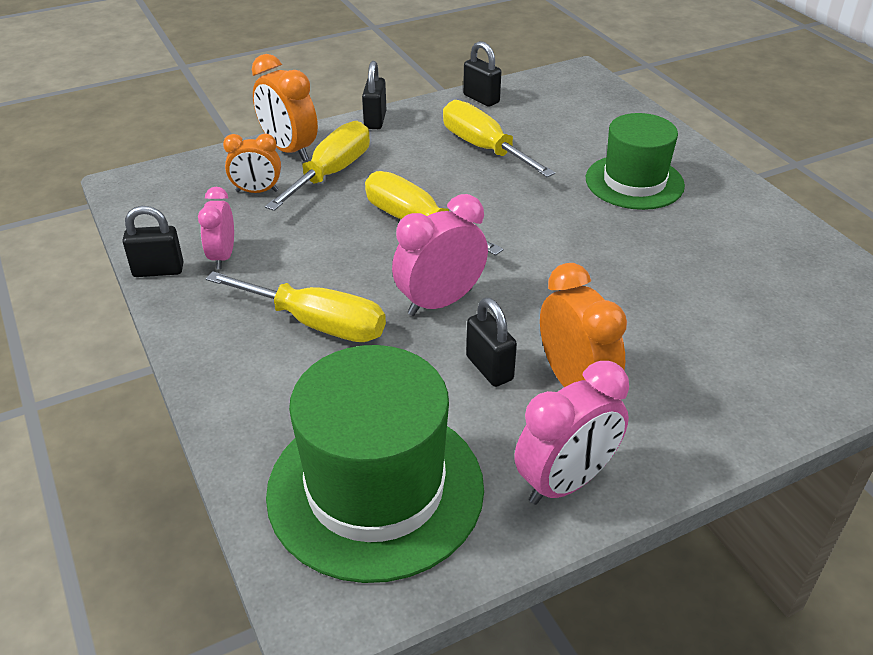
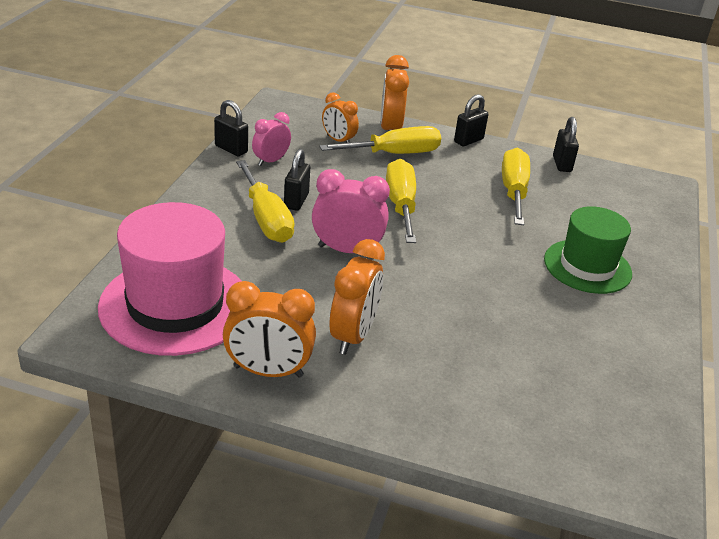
camera: 40 degrees right, 5 degrees down
(375, 489) = (175, 305): green hat -> pink hat
(489, 368) = (319, 296): black padlock -> black padlock (296, 201)
(565, 482) = (268, 371): pink clock -> orange clock

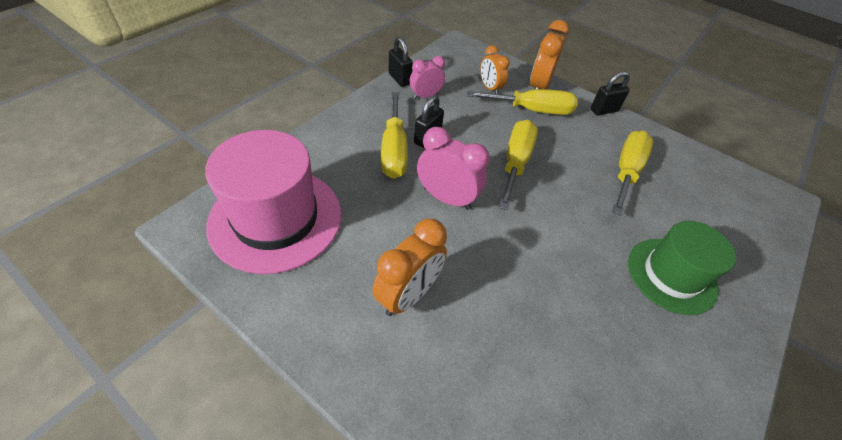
camera: 20 degrees right, 15 degrees up
(268, 371) = (313, 314): orange clock -> none
(562, 164) = (684, 152): black padlock -> none

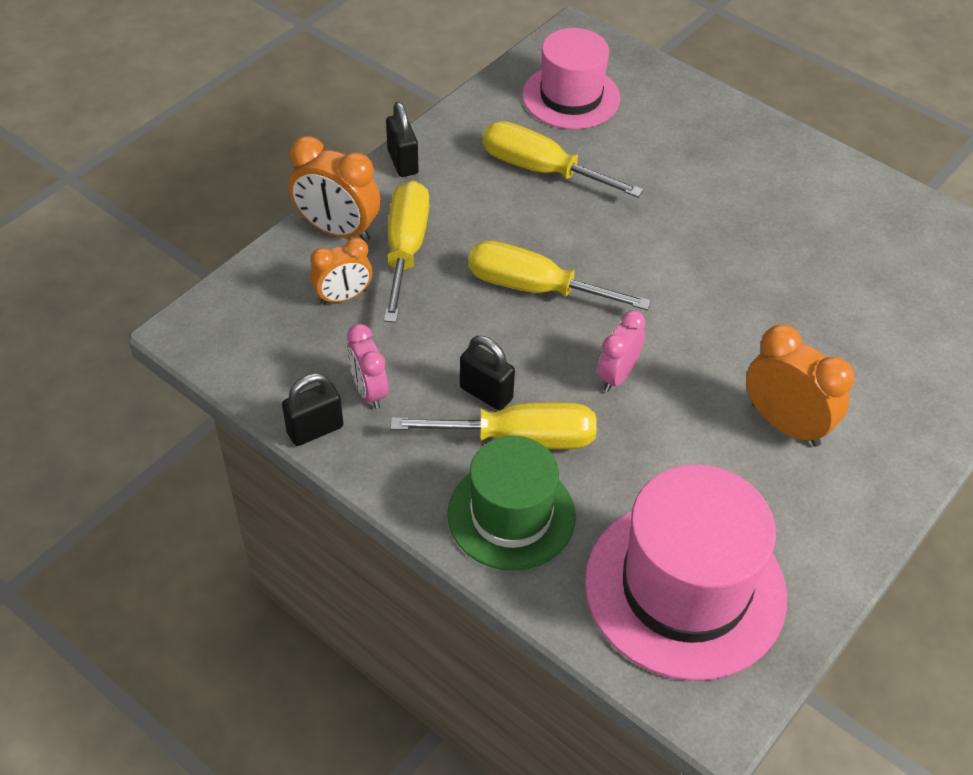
camera: 85 degrees left, 0 degrees up
(446, 198) = (617, 376): pink clock -> pink clock, size x0.65
(671, 275) = (711, 173): green hat -> green hat (511, 515)
(711, 192) = (571, 97): none -> pink hat

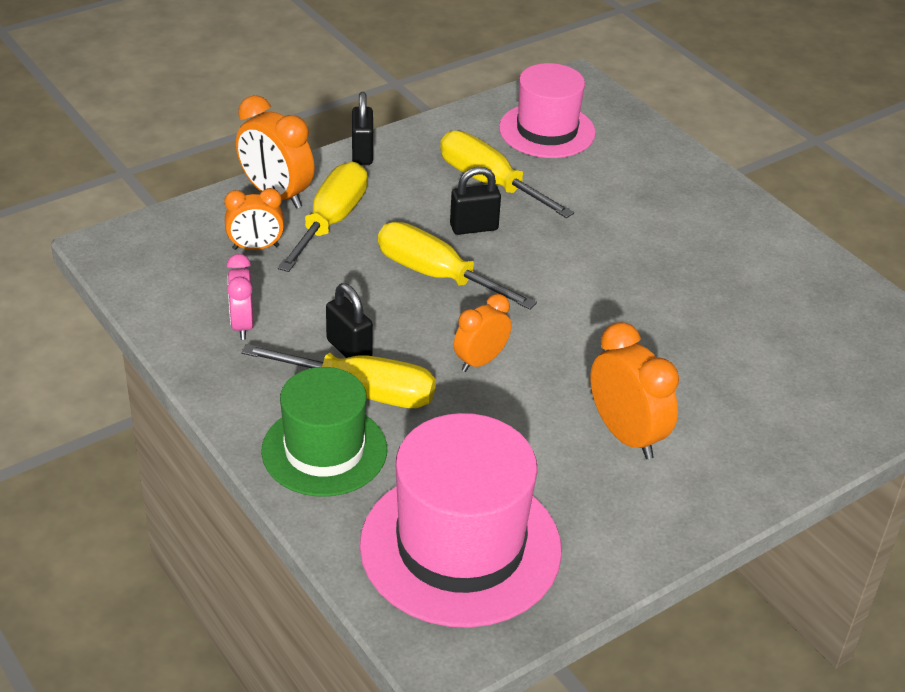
camera: 15 degrees right, 10 degrees down
(315, 429) = (179, 344): black padlock -> black padlock (474, 227)
(617, 376) = (480, 361): pink clock -> orange clock

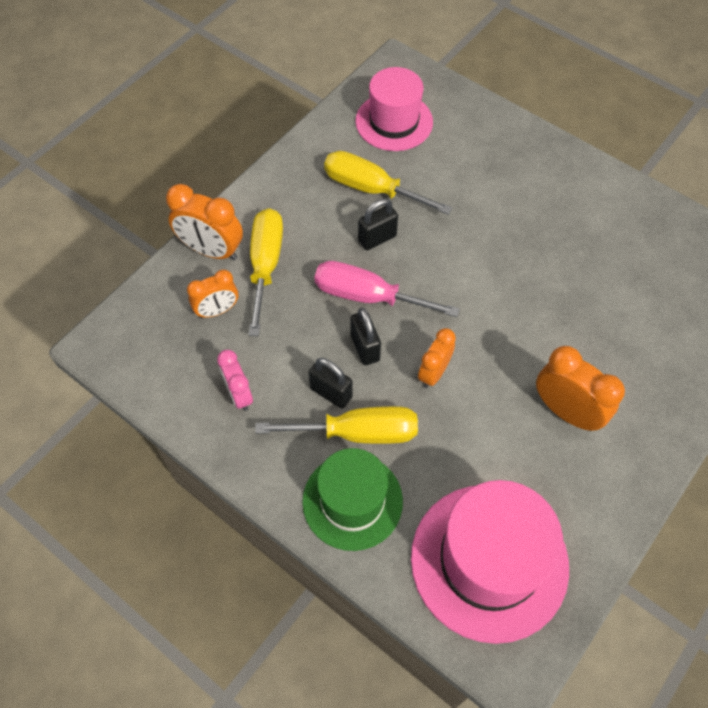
camera: 15 degrees left, 20 degrees up
(362, 153) = (262, 186): black padlock -> black padlock (365, 348)
(436, 275) = (367, 296): yellow screwdriver -> pink screwdriver

